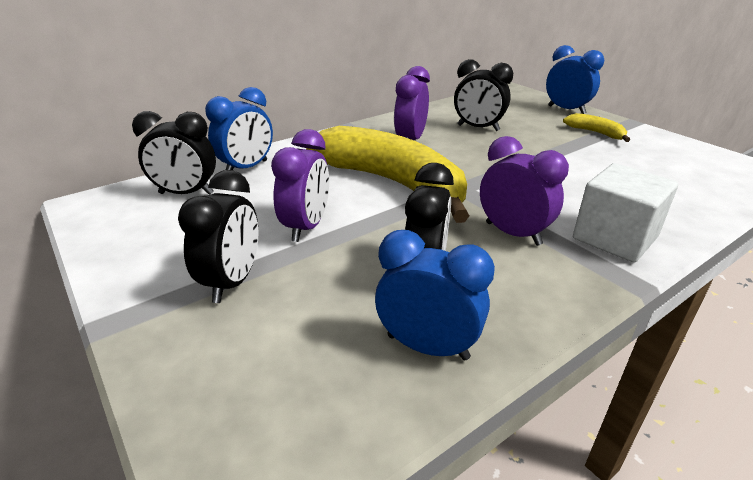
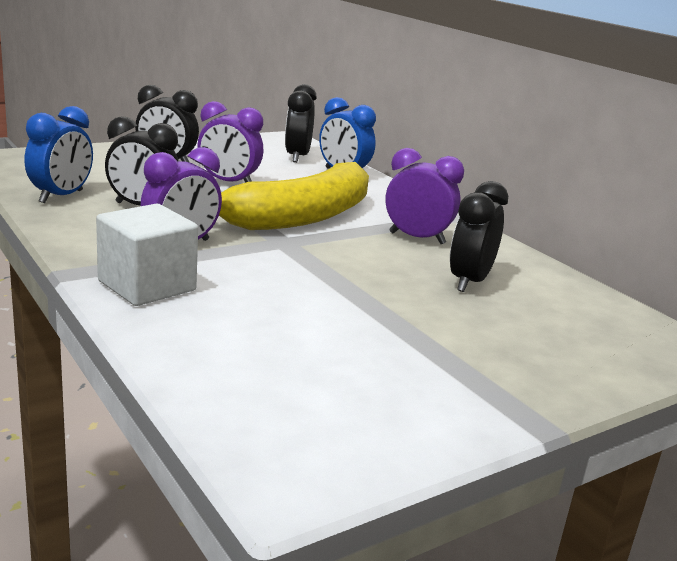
camera: 90 degrees right, 10 degrees down
(566, 110) = (587, 372): blue clock -> none
(596, 133) = (467, 367): yellow banana -> none

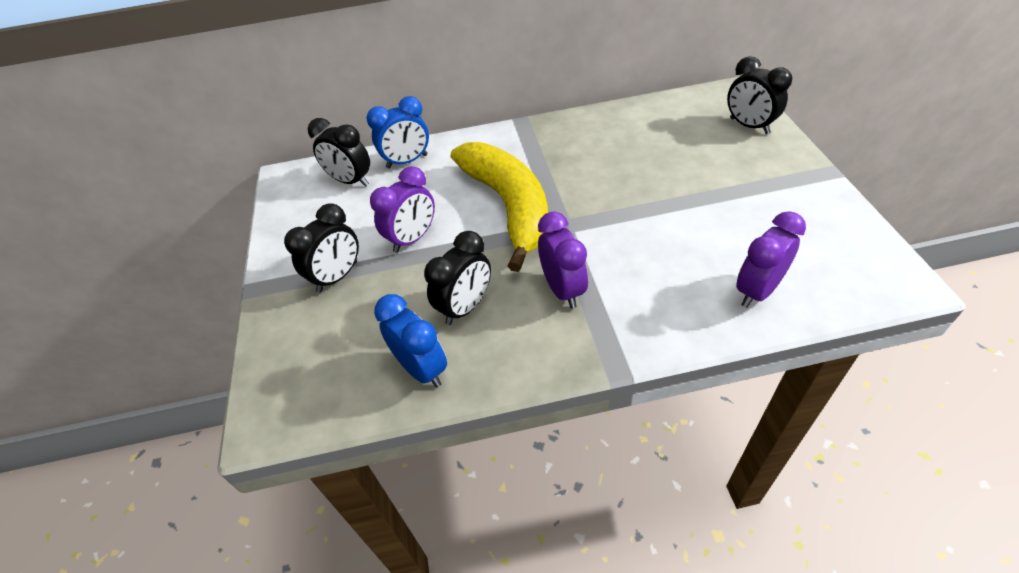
camera: 60 degrees left, 25 degrees up
(147, 286) = (646, 319): white cube -> none
(417, 238) = (564, 154): purple clock -> purple clock (757, 291)
(469, 282) = (644, 148): black clock -> black clock (749, 126)

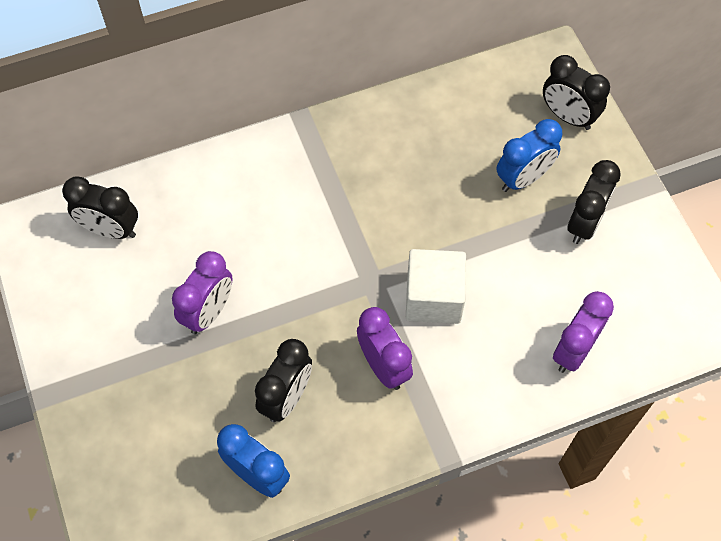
camera: 15 degrees left, 15 degrees up
(337, 277) = (137, 371): black clock -> black clock (584, 223)
(407, 161) = (173, 193): blue clock -> blue clock (523, 178)
(509, 206) = (309, 257): yellow banana -> none
(617, 241) = (433, 298): none -> white cube

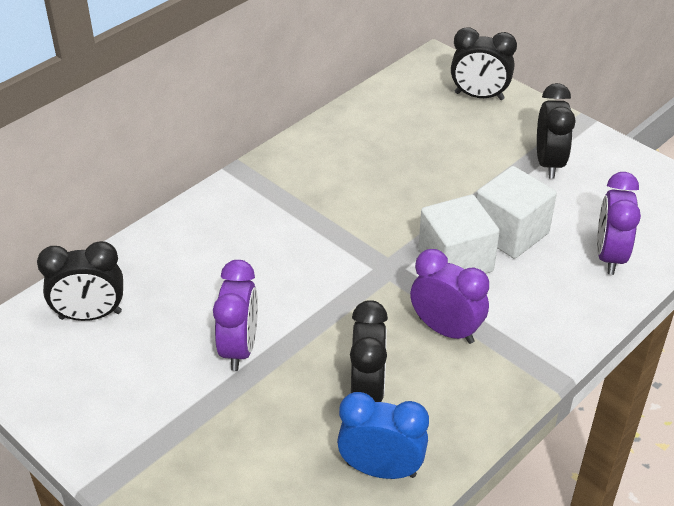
camera: 25 degrees left, 20 degrees down
(500, 288) = (510, 233): none -> white cube
(523, 178) = (472, 149): blue clock -> none

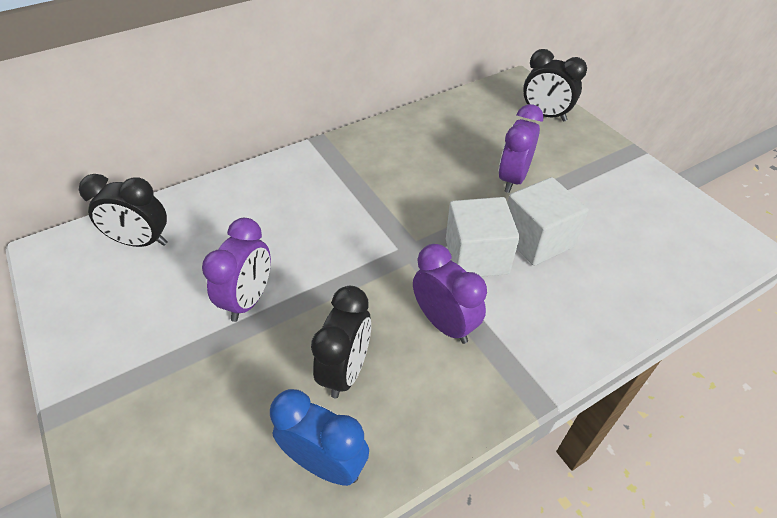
camera: 15 degrees right, 5 degrees up
(549, 163) = (592, 182): black clock -> none
(609, 256) = (629, 282): purple clock -> purple clock (512, 179)

